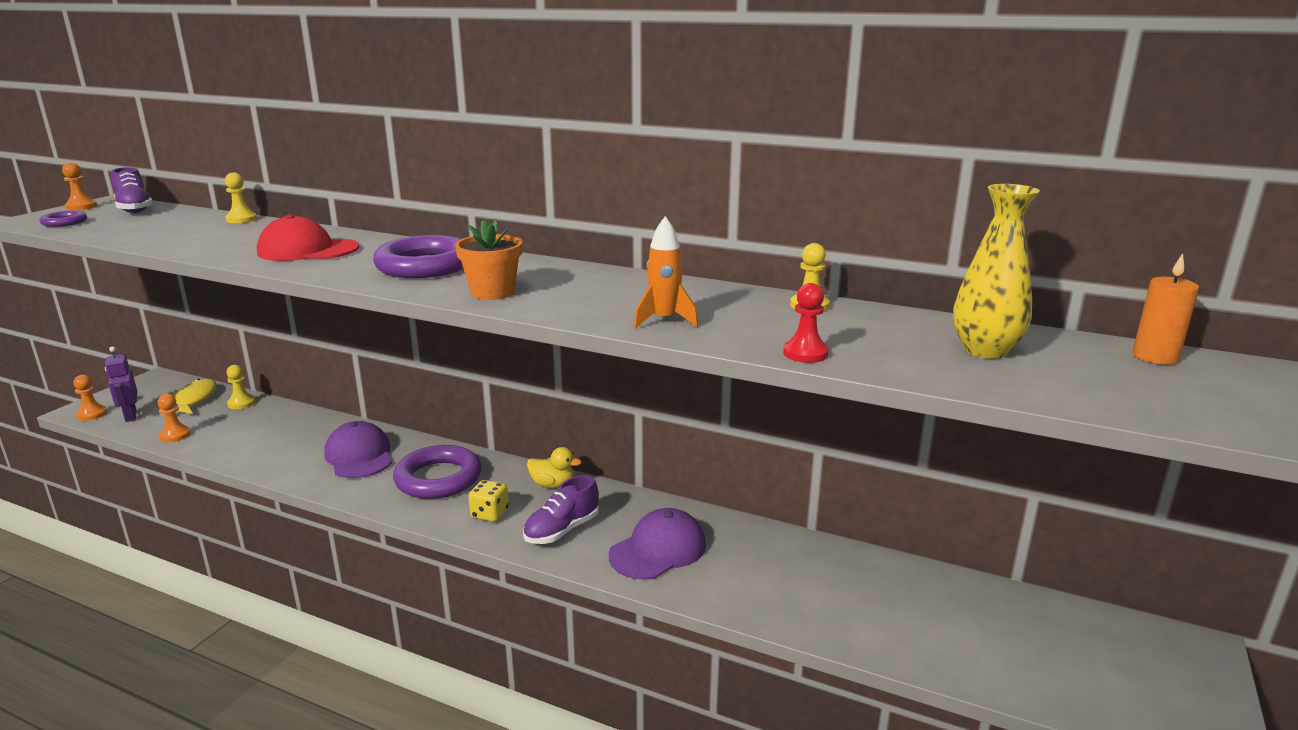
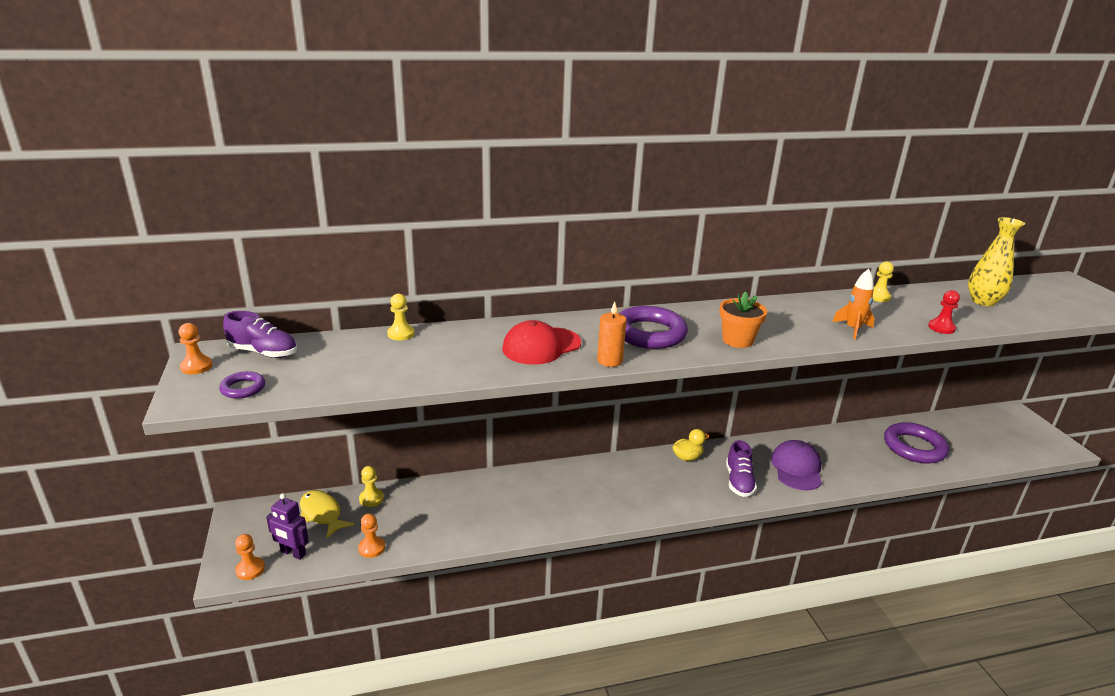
camera: 40 degrees left, 5 degrees up
(359, 456) = (543, 495): purple cap -> none
(438, 478) = (620, 485): purple ring -> purple ring (914, 447)
(490, 514) = (689, 492): yellow dice -> none
(1155, 357) = (1026, 285): orange candle -> orange candle (610, 361)

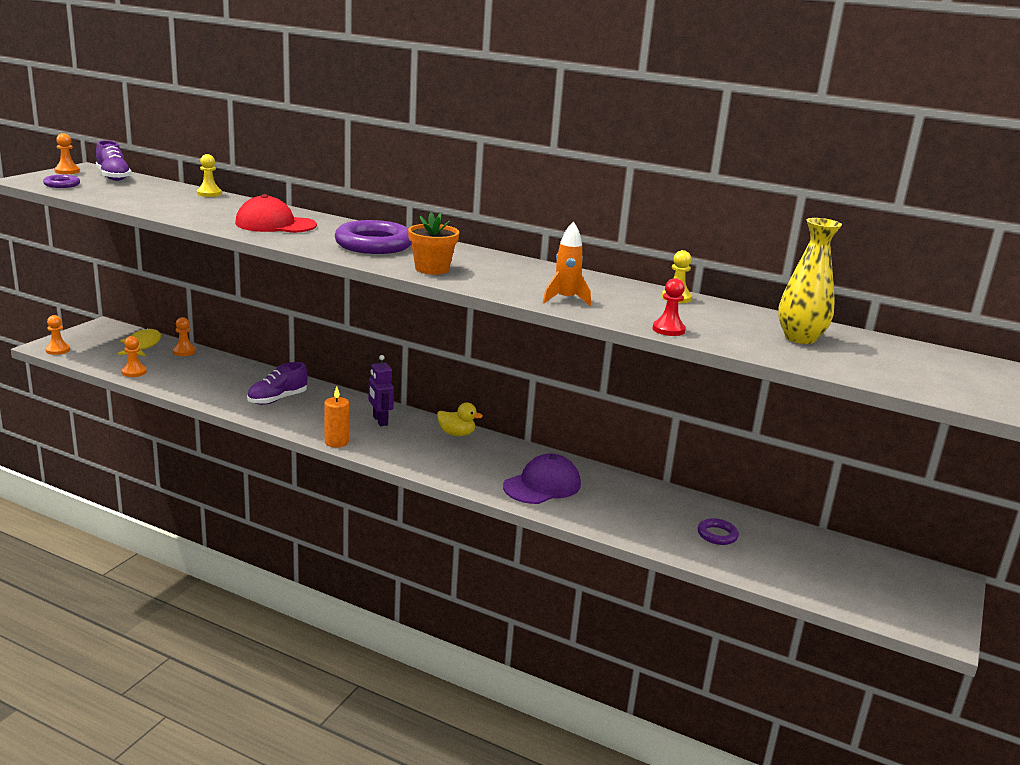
camera: 40 degrees right, 5 degrees down
(293, 553) = (91, 354): purple robot -> purple robot (380, 421)
(371, 498) = (184, 351): yellow pawn -> orange pawn
(610, 361) = (297, 244): orange candle -> orange candle (336, 442)
(739, 481) = (465, 466): purple shoe -> purple shoe (277, 399)
(914, 447) = (717, 535): purple ring -> purple ring, size x0.49

